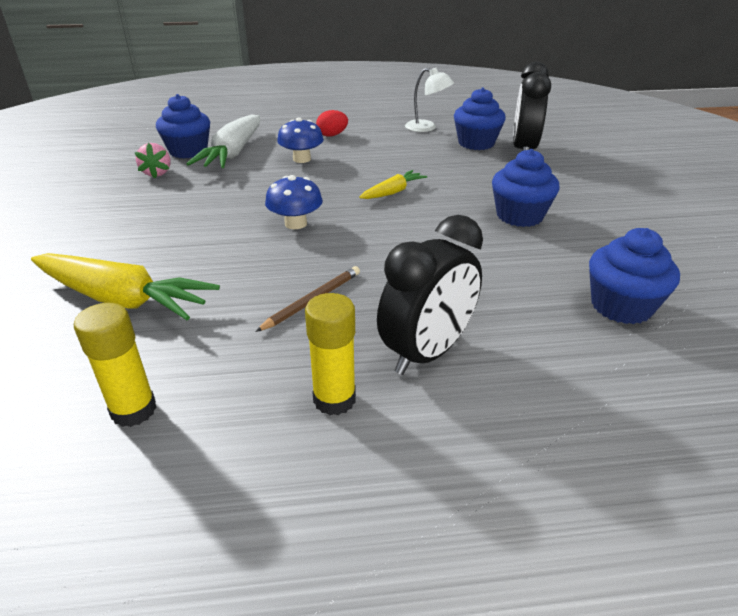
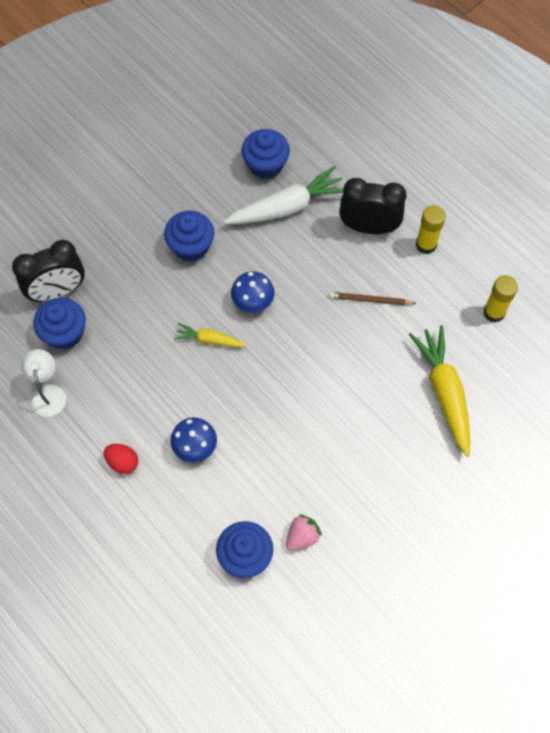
camera: 125 degrees left, 30 degrees up
(233, 153) = (222, 513): white carrot -> white carrot (287, 207)
(295, 223) = (300, 369): blue mushroom -> blue mushroom (253, 301)

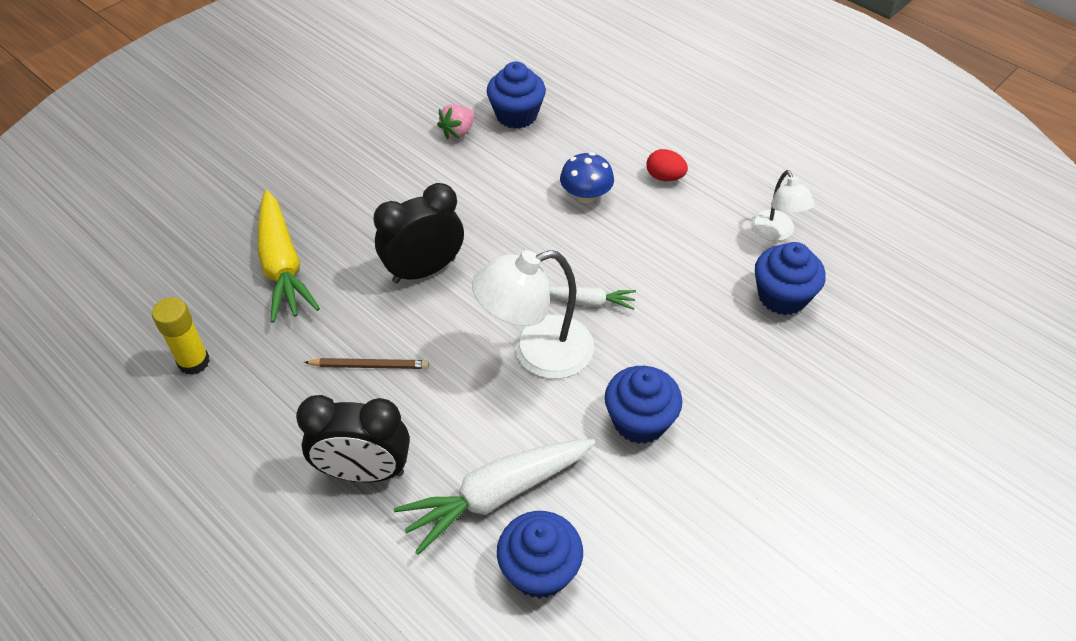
camera: 175 degrees right, 15 degrees down
(57, 291) = (813, 345): black clock -> black clock (424, 270)
(209, 340) = (589, 302): yellow carrot -> white carrot
(253, 301) = (536, 352): blue mushroom -> white lamp
(426, 245) = (276, 451): yellow glue stick -> none

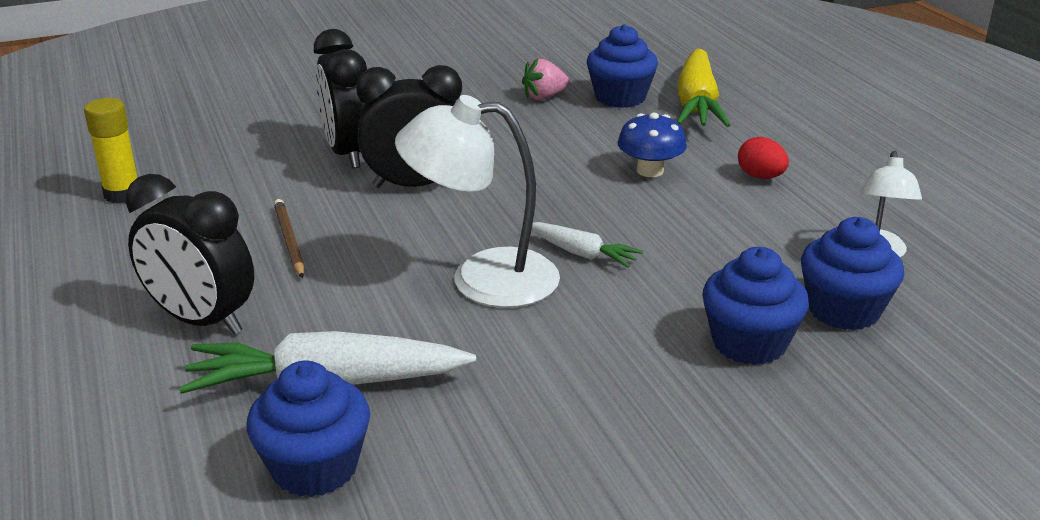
camera: 25 degrees right, 20 degrees down
(282, 266) = (274, 149): yellow carrot -> yellow carrot (697, 104)
(346, 251) = (347, 153): none -> black clock
(370, 365) = (289, 241): brown pencil -> brown pencil turned 135 degrees counterclockwise
(639, 421) = (559, 370): blue cupcake -> blue cupcake (749, 343)

